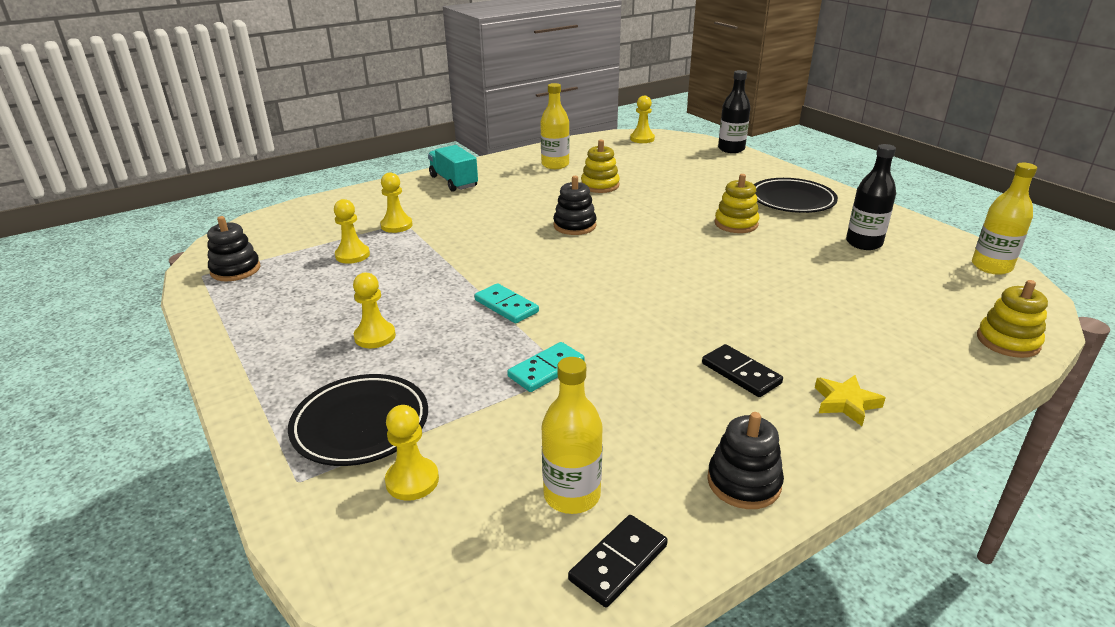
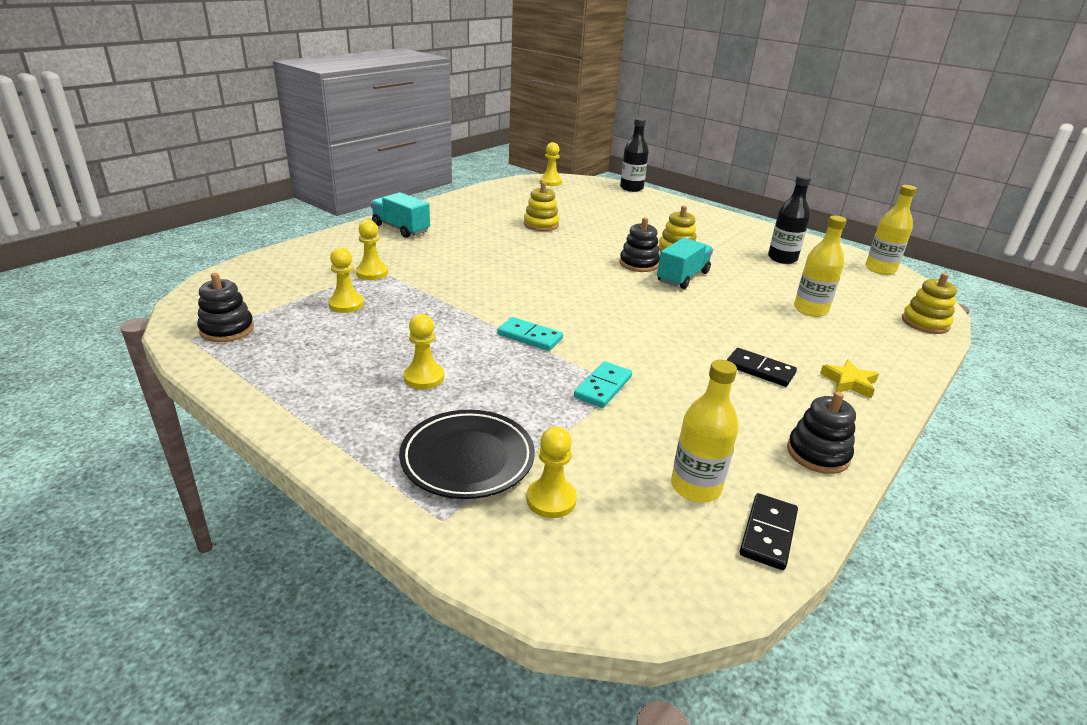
camera: 20 degrees left, 0 degrees up
(555, 165) = (488, 208): yellow bottle -> yellow bottle (810, 310)
(574, 226) = (542, 261): black stacking toy -> black stacking toy (638, 264)
(722, 256) = (683, 277): none -> turquoise truck
(792, 200) = (707, 228): black plate -> none

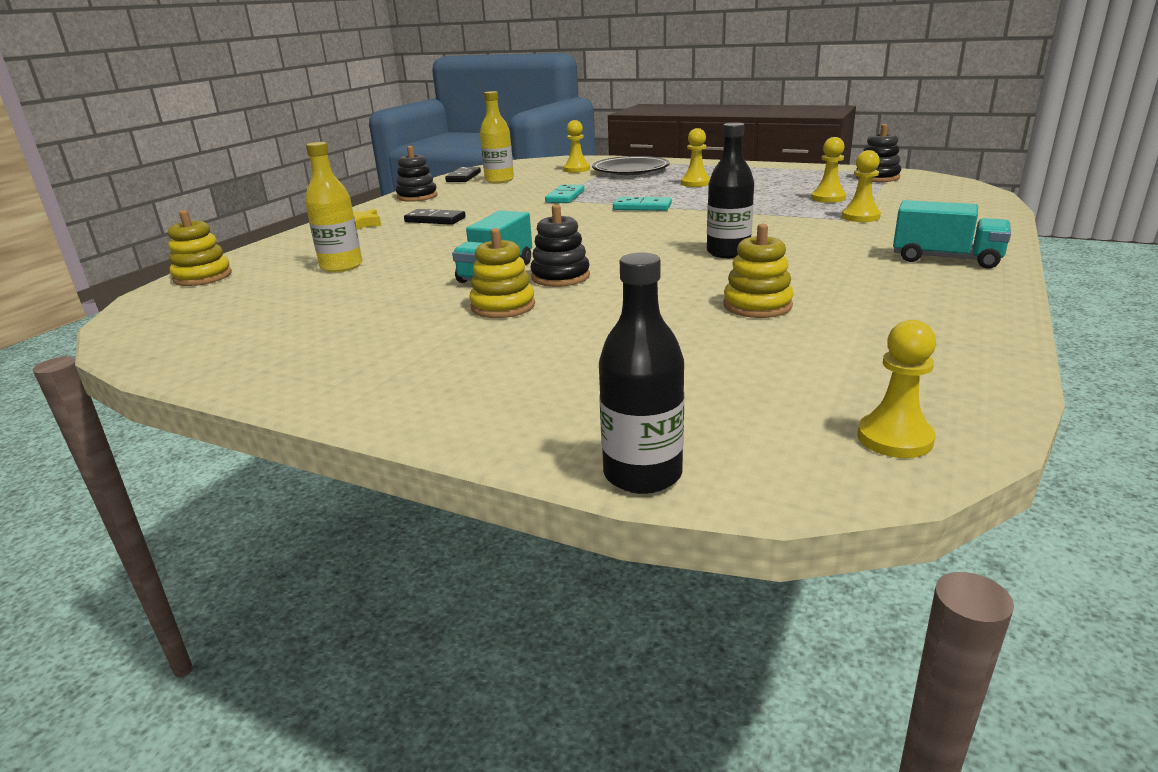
camera: 170 degrees right, 5 degrees down
(782, 258) = (318, 326): black bottle -> black bottle (728, 252)
(880, 269) = (148, 339): yellow bottle -> none

